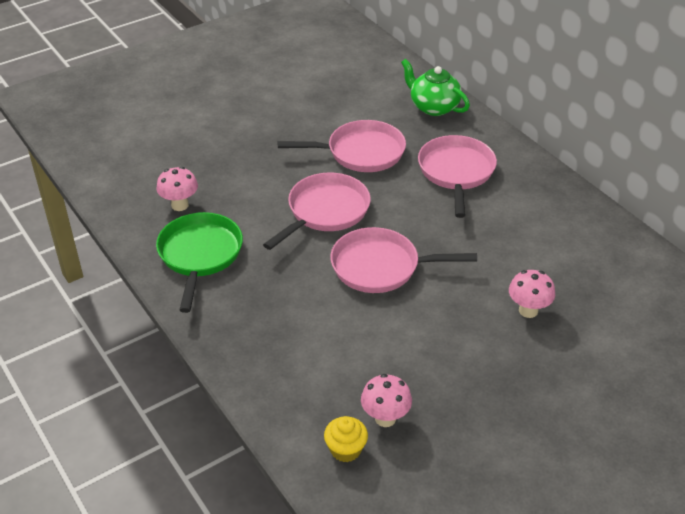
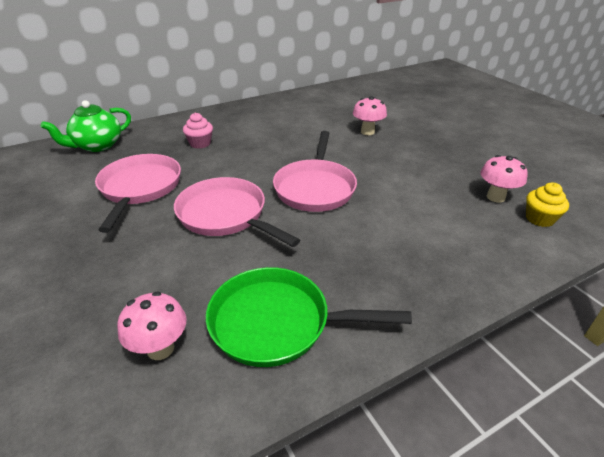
camera: 85 degrees left, 5 degrees down
(456, 172) = (200, 143): pink pan -> pink cupcake

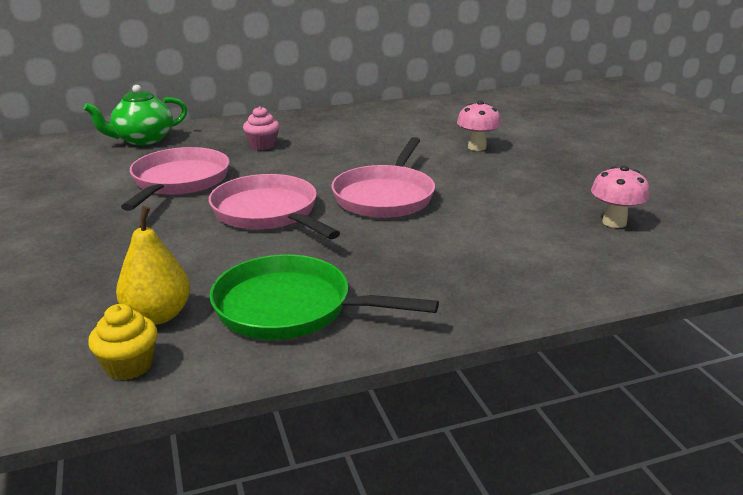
camera: 10 degrees right, 10 degrees down
(160, 348) = (158, 315): pink mushroom -> yellow pear
(539, 219) = (662, 247): yellow cupcake -> yellow cupcake (129, 365)

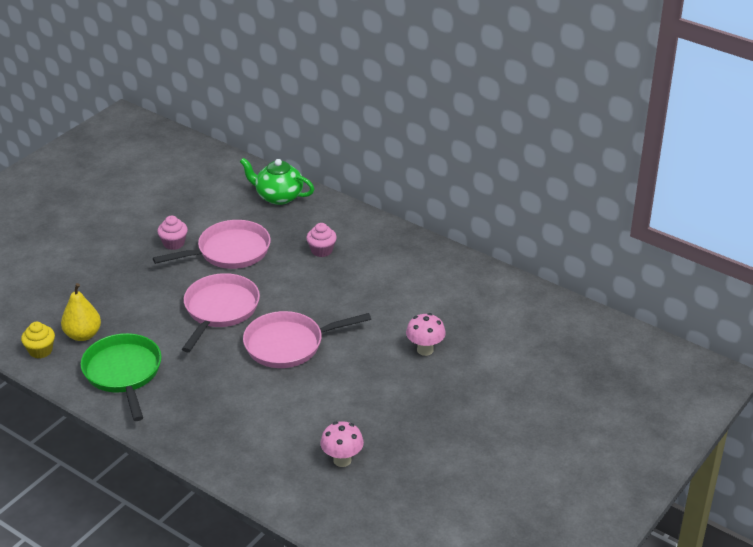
camera: 55 degrees right, 10 degrees up
(102, 204) = (174, 243): none -> pink cupcake

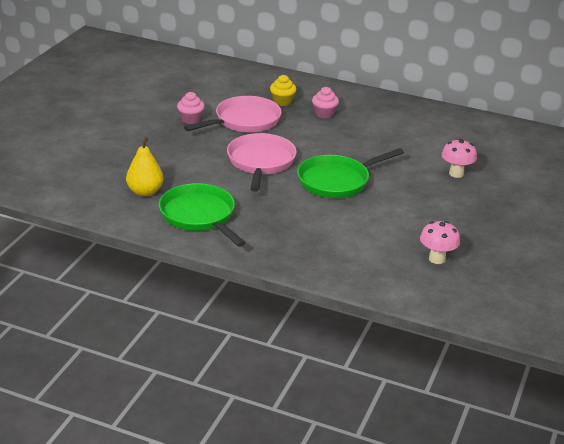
camera: 15 degrees left, 5 degrees down
(40, 351) = (111, 207): yellow cupcake -> yellow cupcake (282, 101)
(278, 196) = (264, 81): green teapot -> none
(289, 344) = (337, 181): pink pan -> green pan

